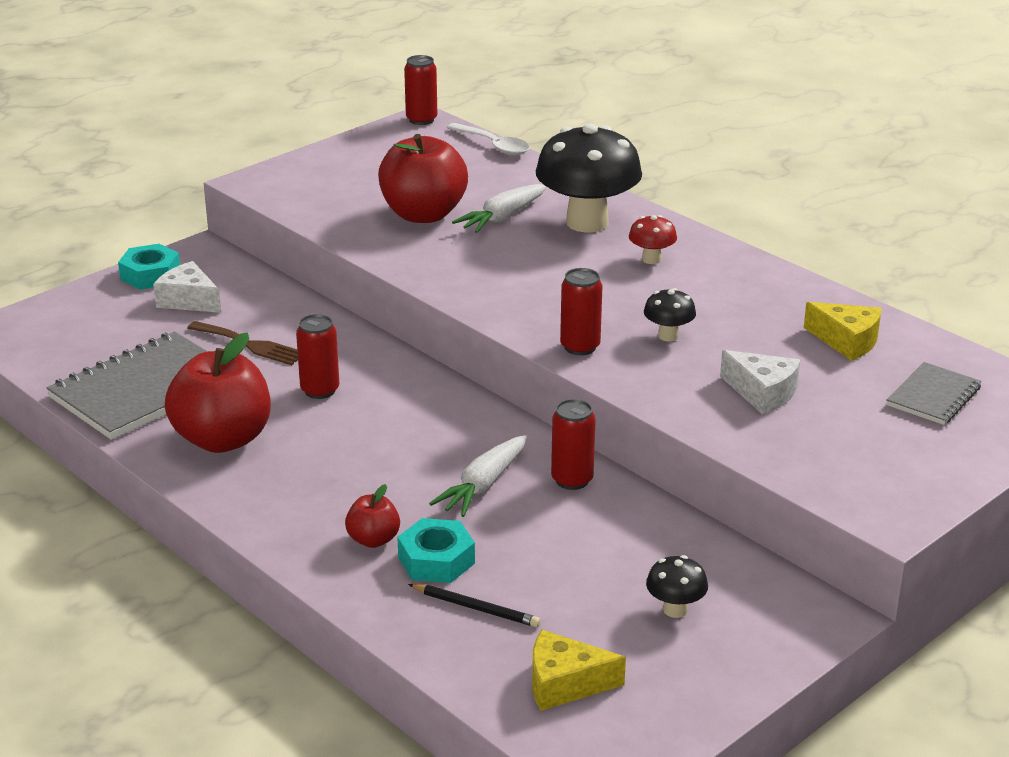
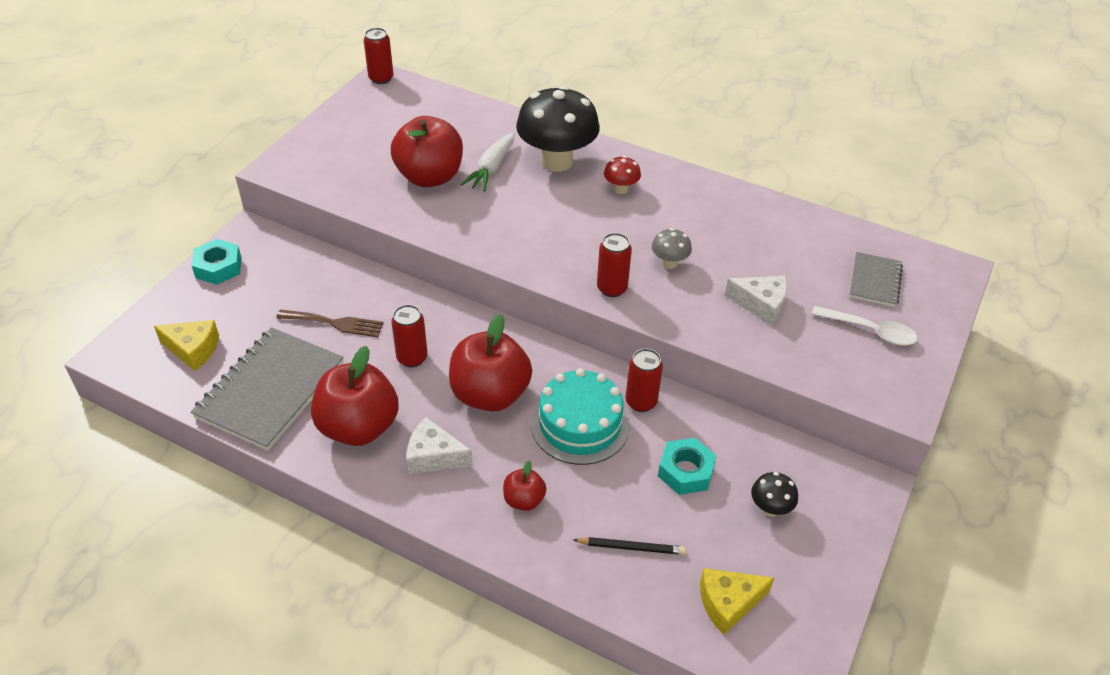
camera: 20 degrees left, 15 degrees up
(188, 300) = (263, 288): white cheese -> white cheese (434, 456)
(391, 439) = (490, 394): none -> red apple
(436, 560) = (580, 508): turquoise nut -> turquoise nut (685, 471)
(483, 486) = (580, 424): white carrot -> turquoise cake
(493, 145) = (449, 95): white spoon -> white spoon (870, 331)
(668, 336) = (669, 263): black mushroom -> grey mushroom
(847, 341) = (793, 241): yellow cheese -> yellow cheese (193, 349)

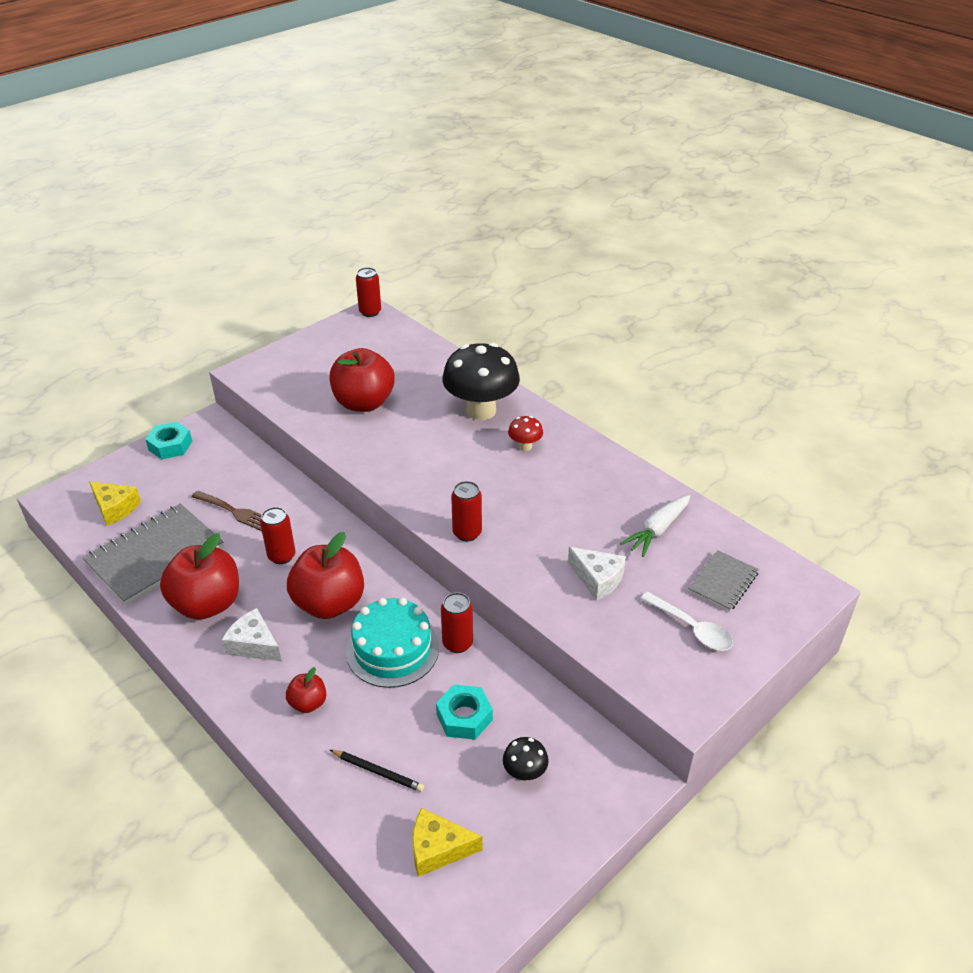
camera: 20 degrees right, 5 degrees down
(491, 169) = (420, 406): white carrot -> white carrot (657, 530)
(669, 263) = (532, 522): grey mushroom -> none

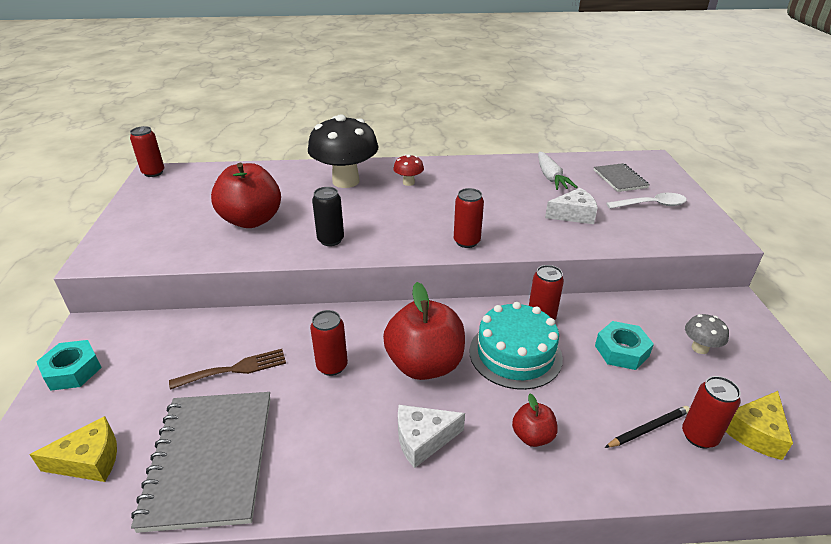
camera: 50 degrees left, 5 degrees down
(207, 604) = (330, 449): red apple -> none
(383, 458) = (330, 240): none -> black can
(398, 809) = (699, 436): none -> red can
(524, 773) = (700, 348): black mushroom -> grey mushroom

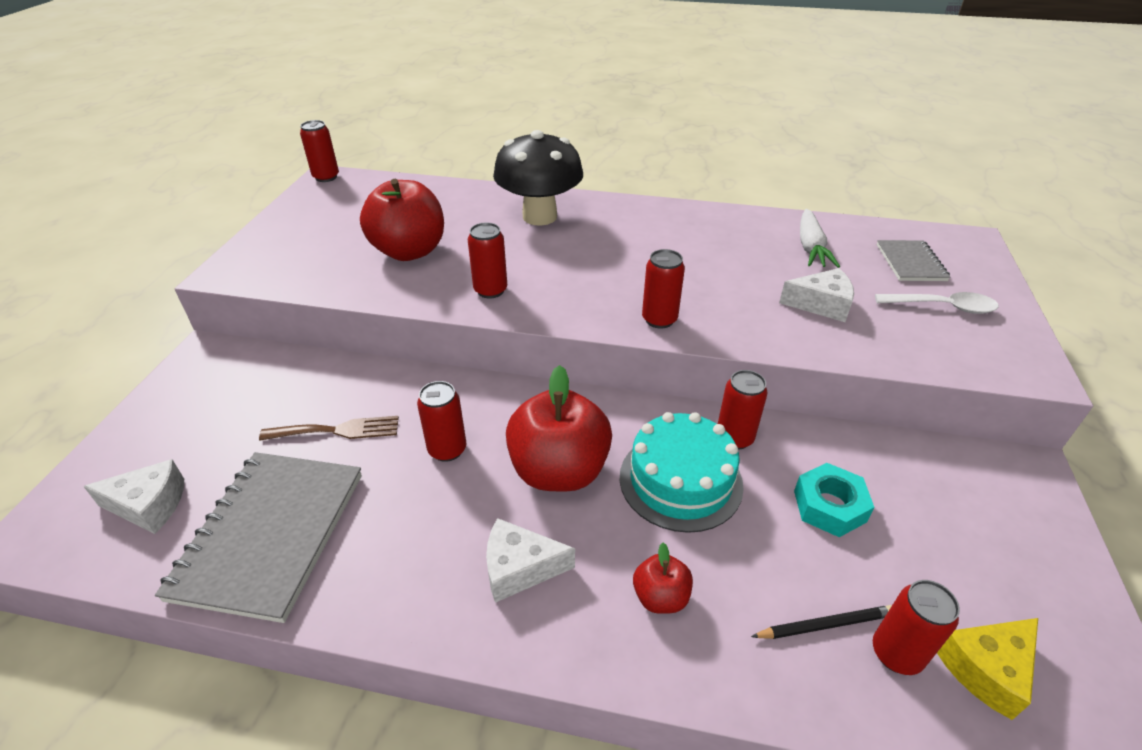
camera: 15 degrees right, 5 degrees up
(72, 371) = (171, 397): turquoise nut -> none
(89, 460) = (149, 505): yellow cheese -> white cheese
(330, 240) = (490, 290): black can -> red can
(408, 182) = (617, 229): red mushroom -> none
(700, 348) = (947, 526): grey mushroom -> none

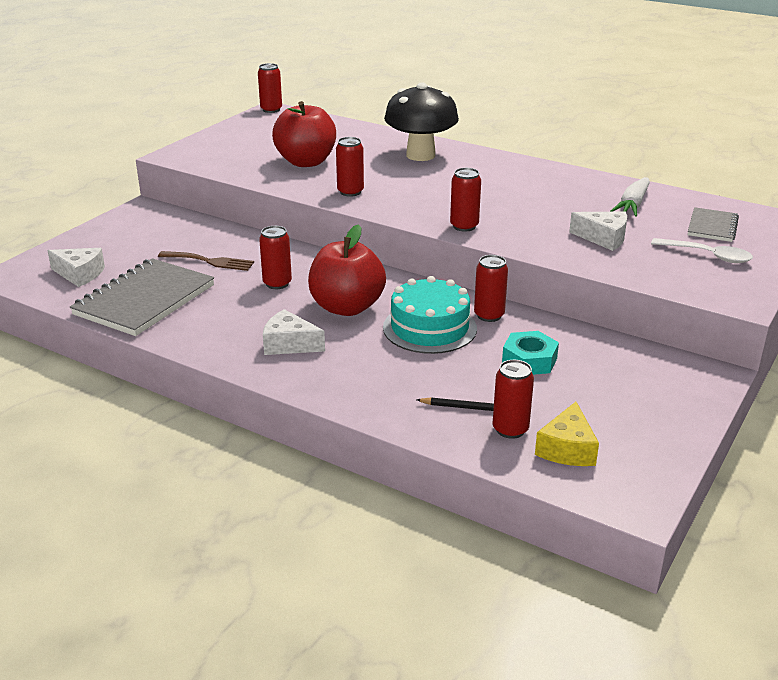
camera: 20 degrees right, 10 degrees down
(660, 597) = (371, 374): red apple -> none
(986, 669) = (567, 449): yellow cheese -> yellow cheese turned 60 degrees counterclockwise

